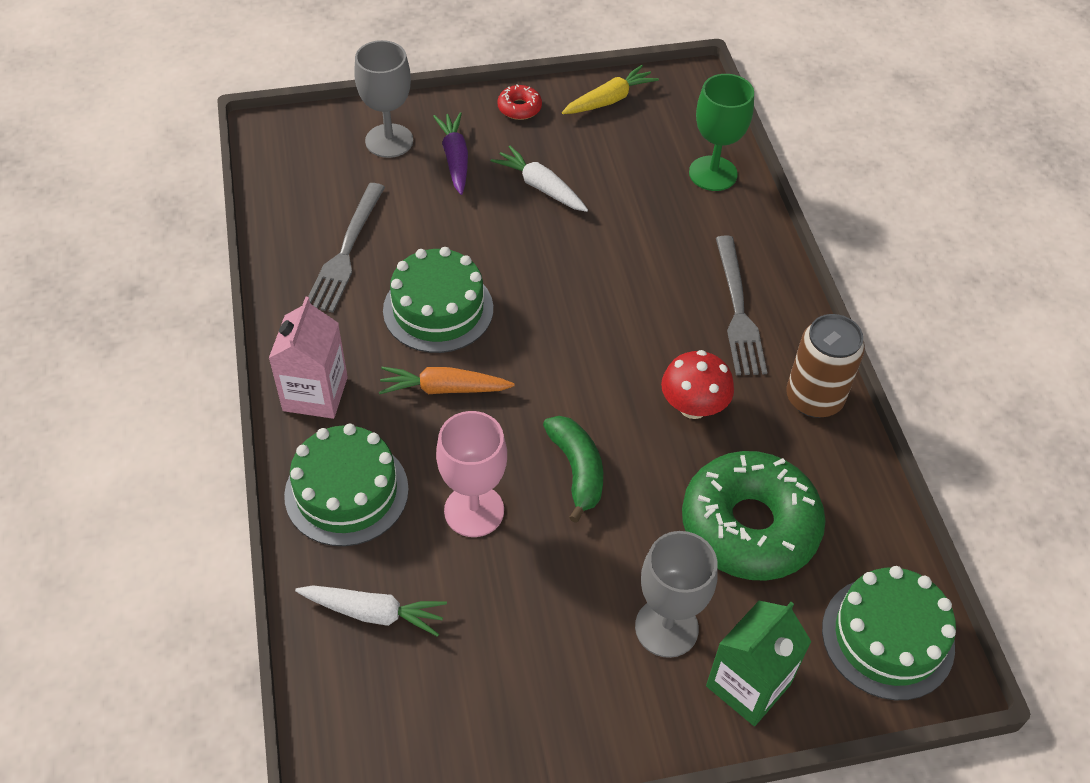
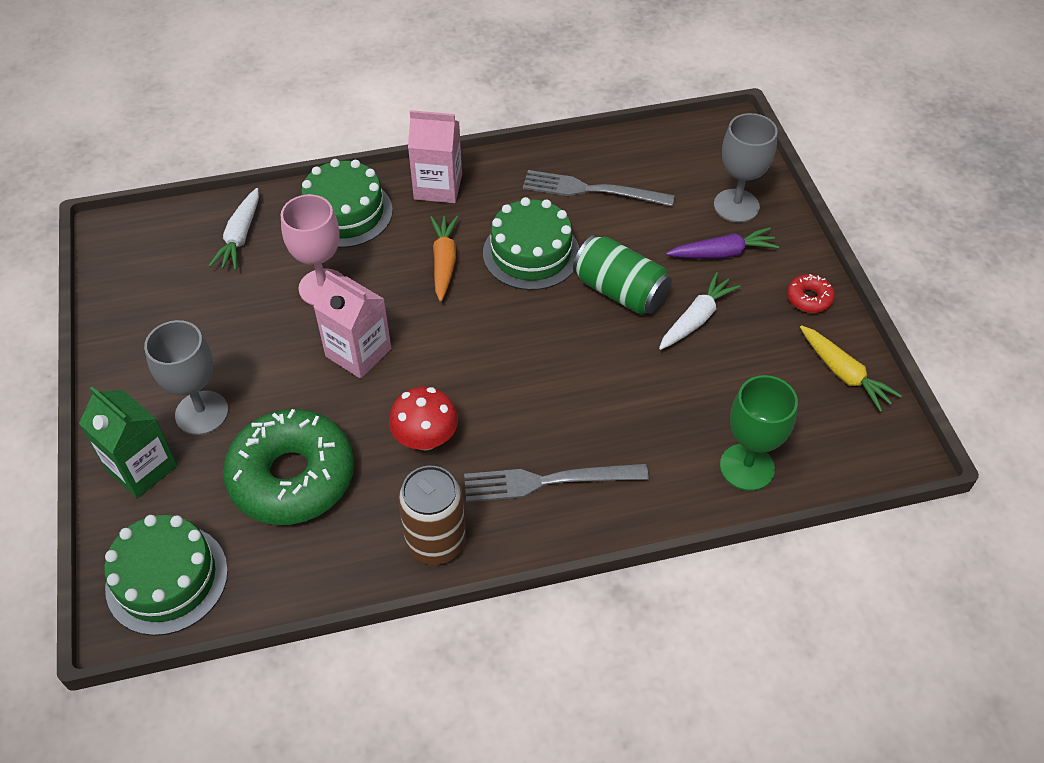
camera: 90 degrees right, 0 degrees up
(501, 240) = (620, 292): none -> green can
(577, 470) = (358, 352): green banana -> pink carton

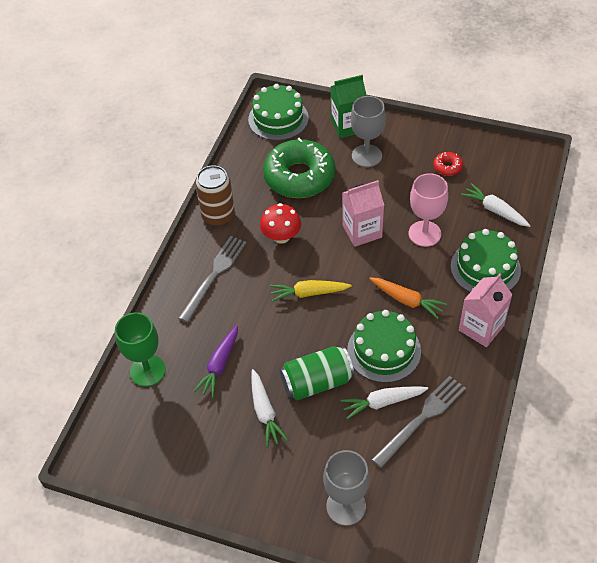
camera: 125 degrees right, 0 degrees up
(598, 227) = (382, 402): none -> white carrot
(723, 253) = (307, 465): purple carrot -> purple carrot (219, 365)
(809, 298) = (232, 493): red donut -> red donut (447, 167)
(844, 374) = (162, 468): yellow carrot -> yellow carrot (308, 293)

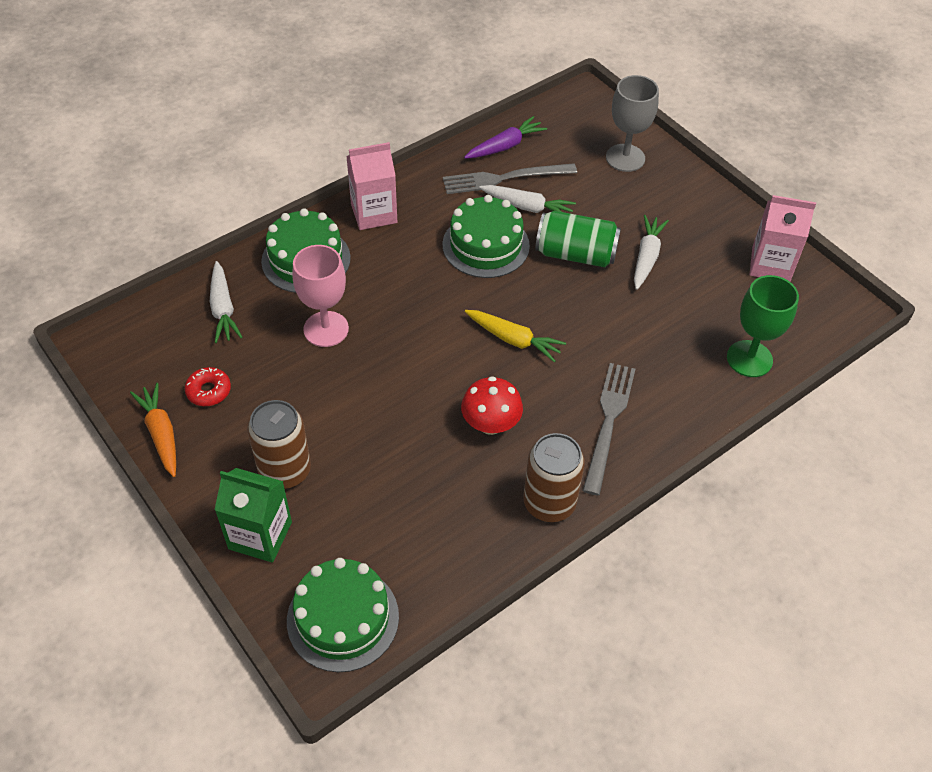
camera: 150 degrees left, 0 degrees up
(214, 276) = (608, 422): grey fork -> grey fork turned 135 degrees clockwise
(219, 365) = (665, 322): purple carrot -> purple carrot (505, 146)
(299, 177) = (398, 495): green donut -> none
(362, 231) = (391, 373): pink carton -> pink carton (770, 265)
(366, 156) = (285, 470): grey goblet -> brown can
(407, 300) = (417, 275): orange carrot -> orange carrot (161, 433)

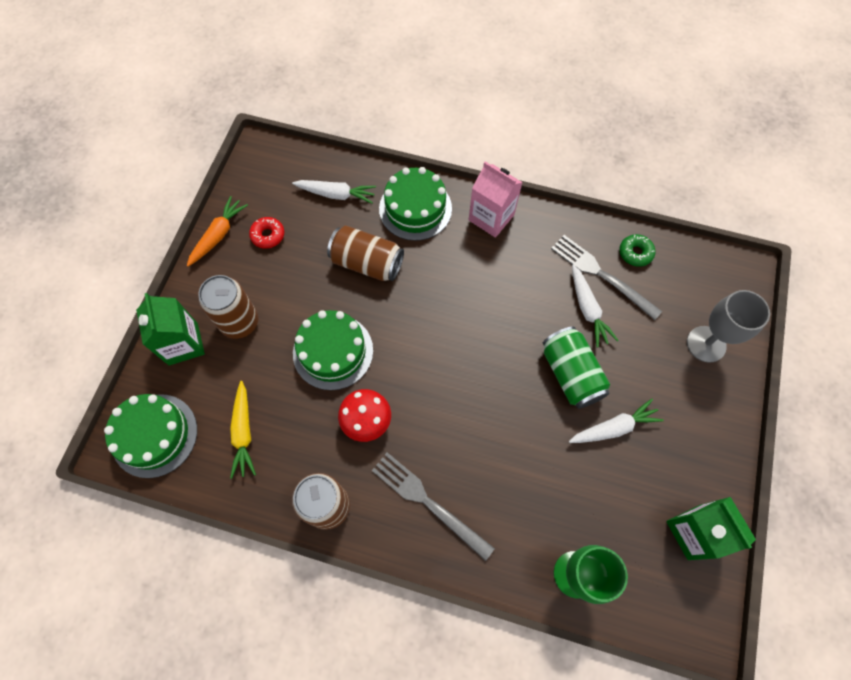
camera: 55 degrees right, 15 degrees up
(223, 309) = (336, 194): white carrot -> white carrot turned 120 degrees counterclockwise
(326, 329) = (367, 263): pink goblet -> brown can
(485, 245) = (525, 307): green cake -> green cake (333, 351)
(505, 146) = (635, 253): purple carrot -> green donut
(514, 340) = (453, 386): yellow carrot -> yellow carrot (243, 432)
(608, 422) = (428, 502): grey fork -> grey fork turned 120 degrees counterclockwise
(770, 265) = (693, 532): pink carton -> green carton

